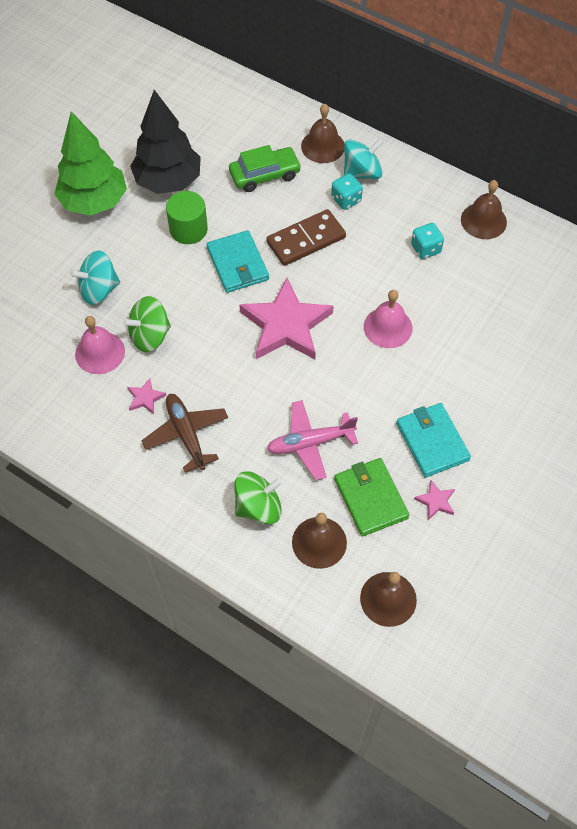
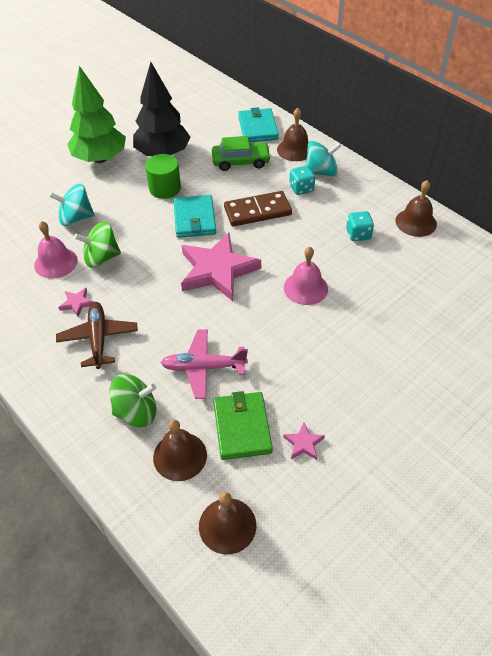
camera: 15 degrees right, 10 degrees down
(432, 441) = (316, 389): turquoise wallet -> turquoise wallet (258, 128)

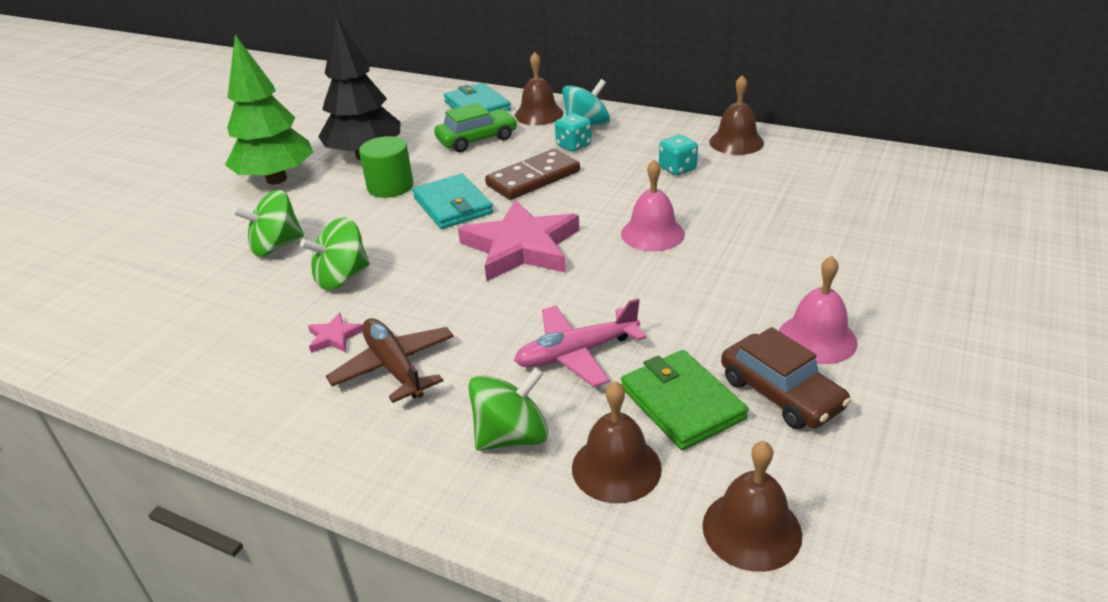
camera: 20 degrees left, 15 degrees down
(55, 262) = (272, 301): pink bell -> pink bell (817, 338)
(76, 218) = (276, 246): turquoise spinning top -> green spinning top
(303, 443) = (781, 393): pink star -> brown car

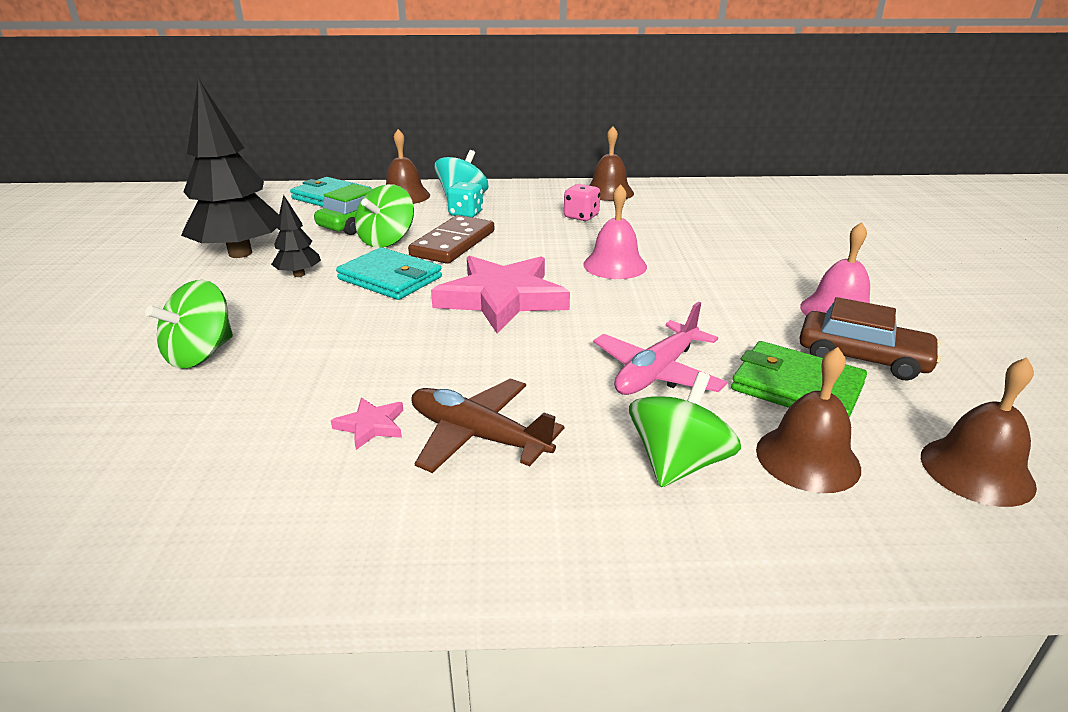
camera: 30 degrees left, 5 degrees down
(276, 179) = (139, 291): green tree -> none
(342, 277) = (322, 366): green spinning top -> green spinning top (387, 240)
(390, 186) = (299, 274): green cylinder -> black tree
(677, 169) = (581, 216): turquoise dice -> pink dice

